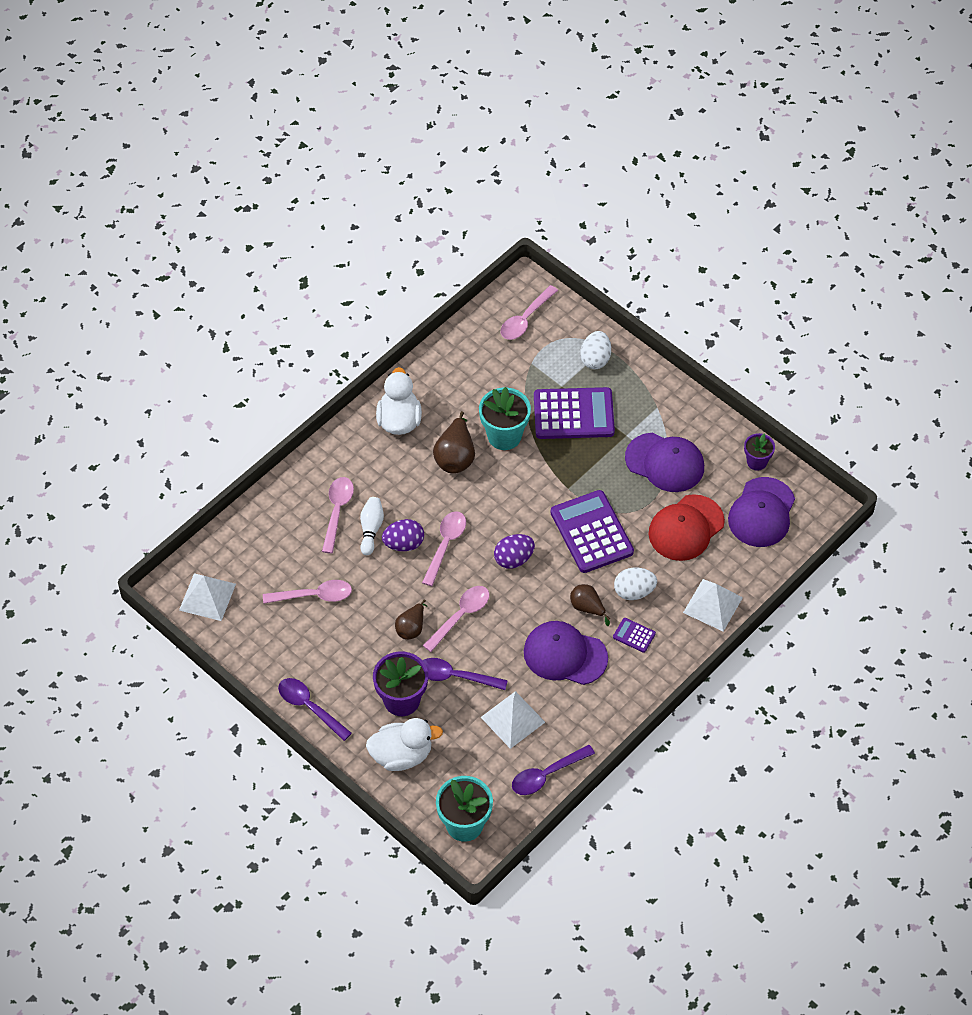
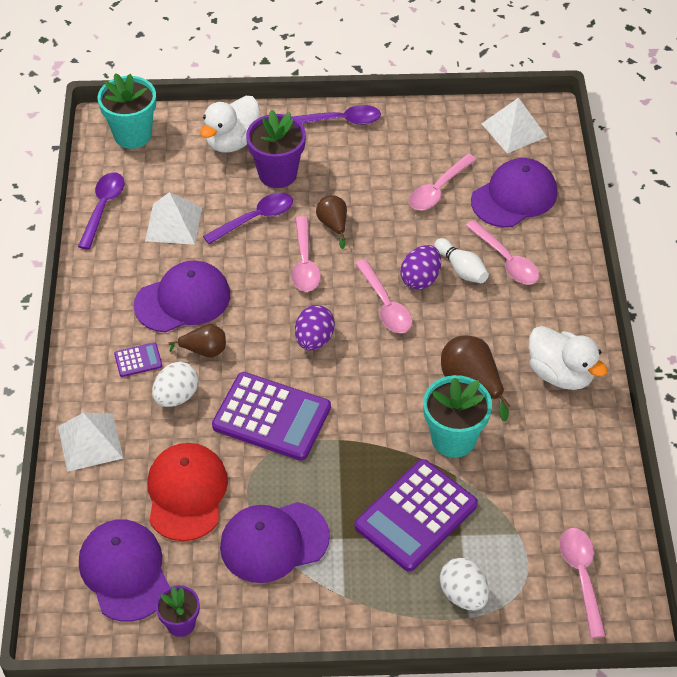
camera: 135 degrees right, 5 degrees down
(274, 549) = (514, 196): none -> purple cap

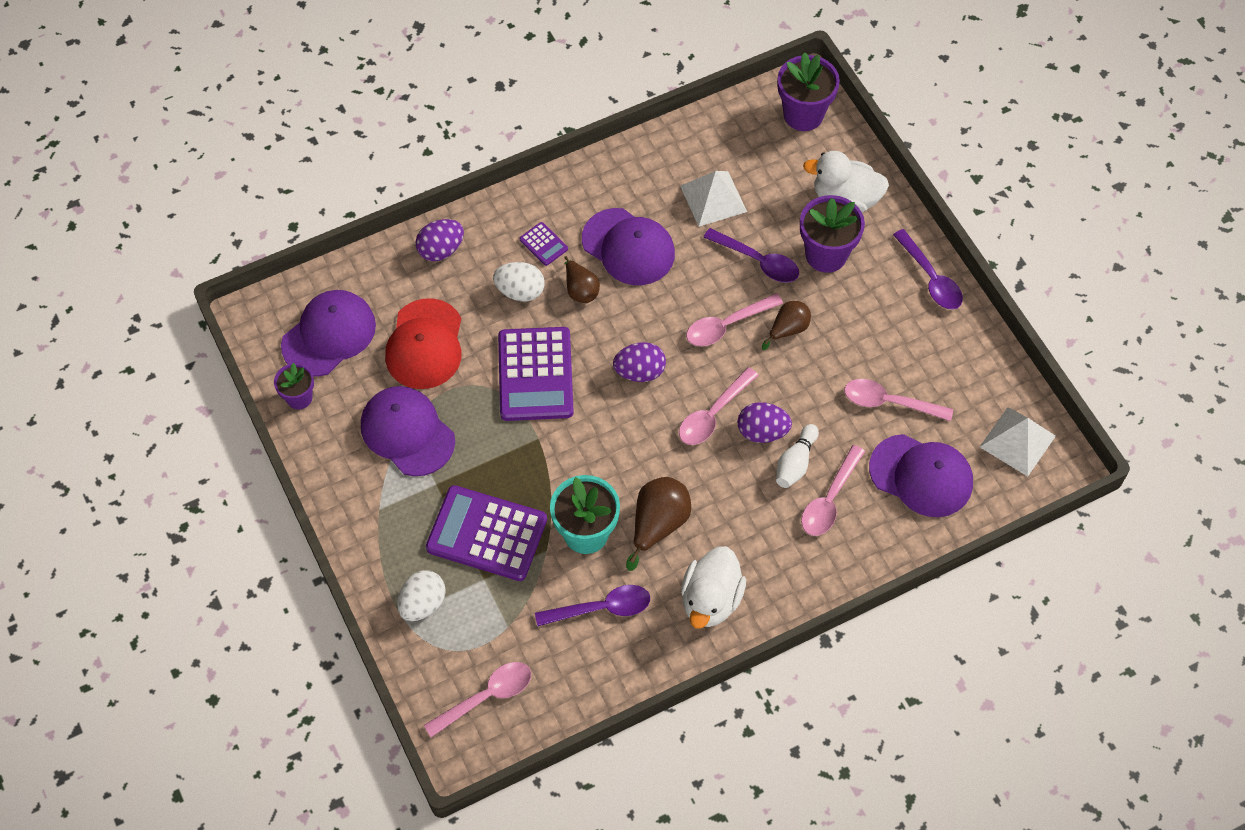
camera: 65 degrees right, 10 degrees up
(90, 442) = (441, 250): white pyramid -> purple egg
(103, 208) = (700, 135): purple spoon -> purple spoon (601, 608)
(132, 135) = (803, 114): turquoise flower pot -> purple flower pot
(186, 493) = (425, 345): red cap -> red cap turned 120 degrees clockwise

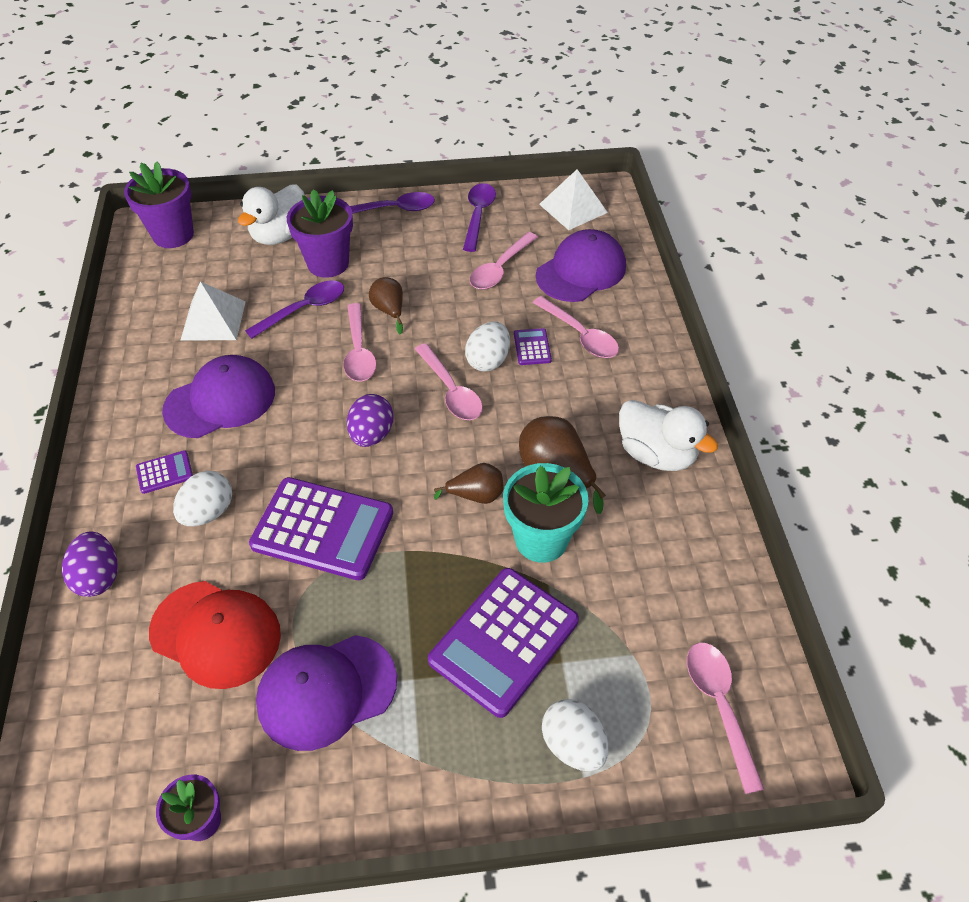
camera: 70 degrees left, 10 degrees down
(329, 335) = (130, 749): purple cap -> none
(580, 290) = (243, 456): brown pear -> brown pear (476, 495)
(601, 608) = (637, 552): purple spoon -> purple spoon (478, 215)
(762, 432) = (488, 360): purple egg -> white egg
(795, 463) = (532, 347): white bowling pin -> purple calculator

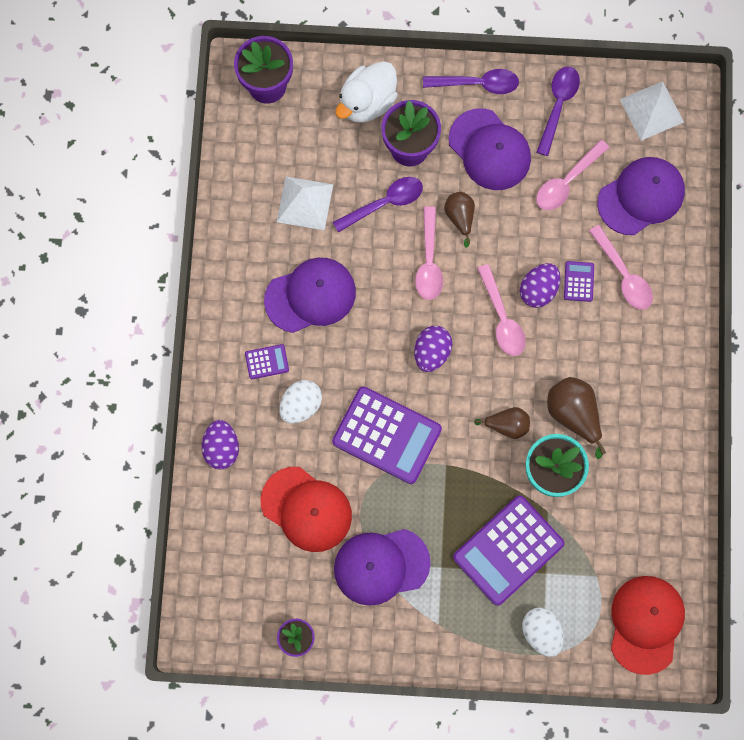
camera: 10 degrees right, 25 degrees up
(414, 255) = (489, 150): none -> purple cap
(488, 360) = (538, 290): white egg -> purple egg
(656, 454) = (657, 411): white duck -> none
(719, 706) = (646, 624): pink spoon -> red cap

